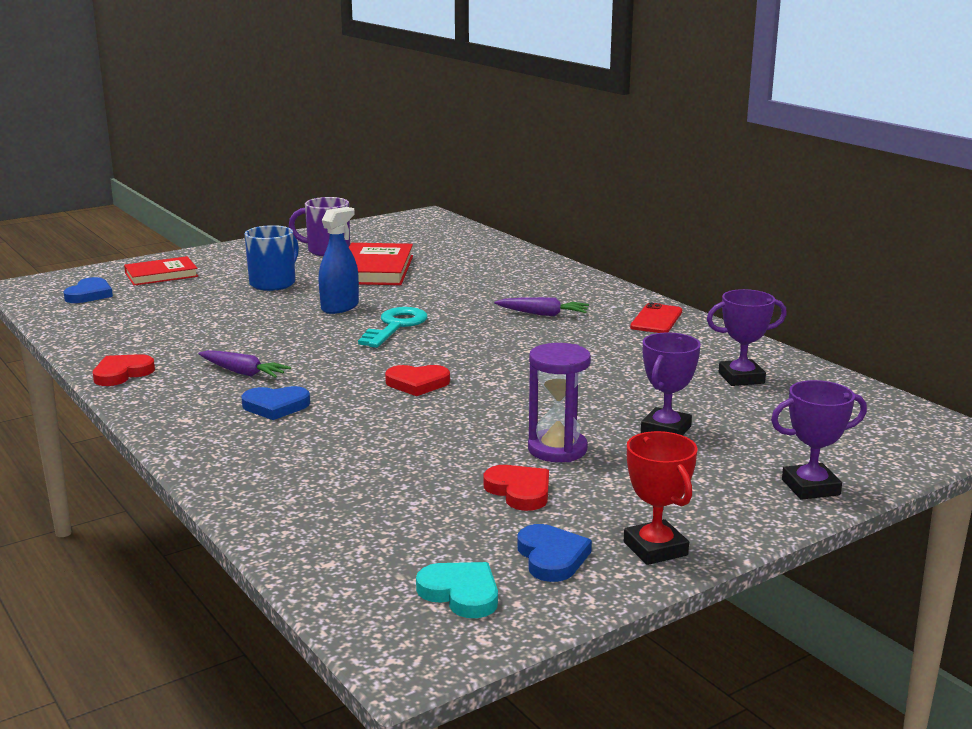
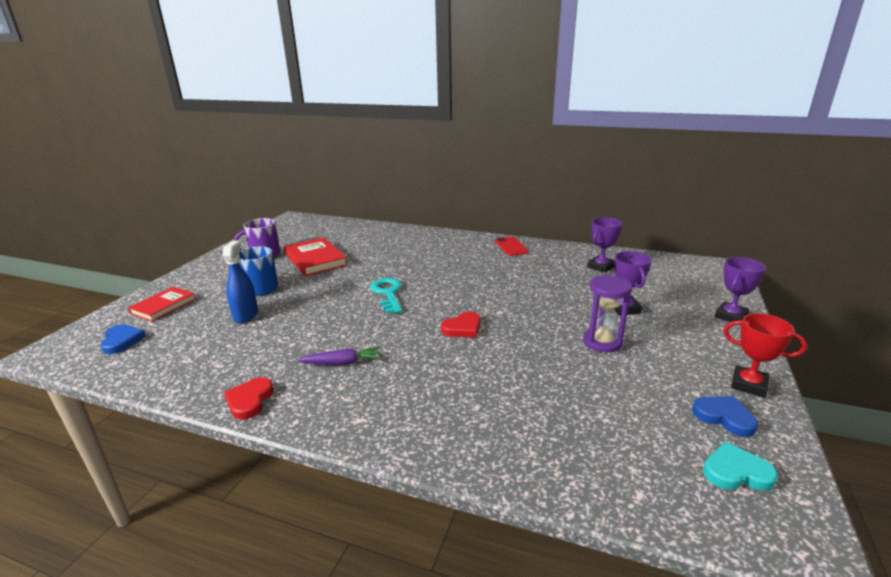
camera: 35 degrees left, 5 degrees up
(275, 406) = (405, 380): blue heart -> none
(340, 307) = (332, 291): blue spray bottle -> blue spray bottle (245, 315)
(519, 491) = (634, 379): red heart -> none
(543, 314) = (454, 260): purple carrot -> none

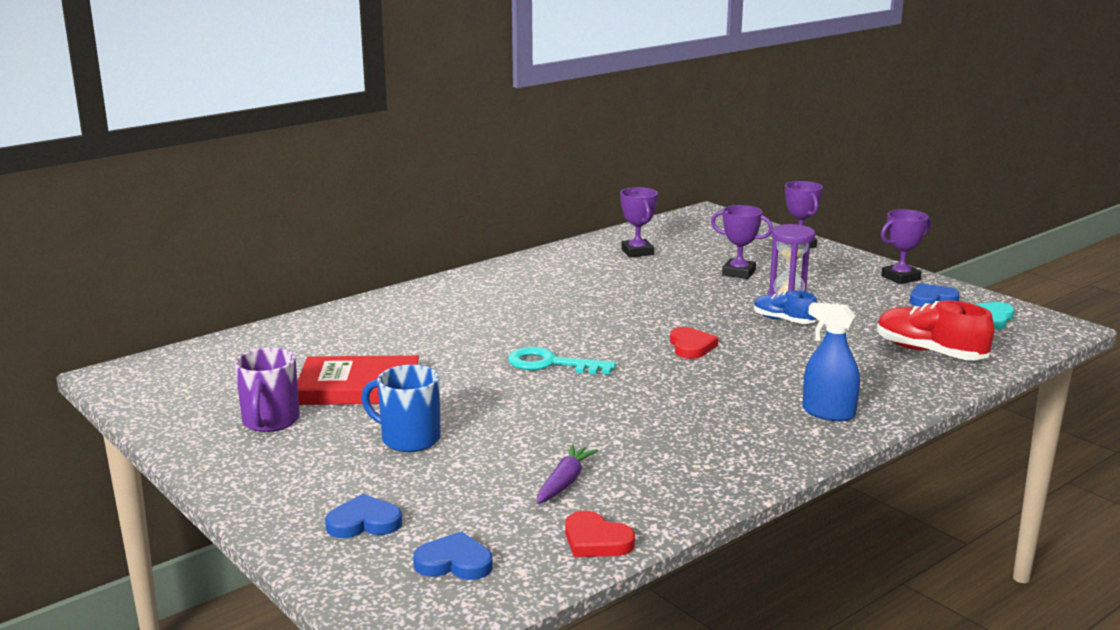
camera: 60 degrees left, 5 degrees down
(164, 306) = (364, 522): red book -> blue heart
(245, 315) = (490, 460): blue spray bottle -> blue spray bottle (828, 413)
(249, 400) = (725, 481): red heart -> red heart (596, 540)
(342, 363) = (697, 420): purple carrot -> purple carrot (564, 482)
(511, 246) = (516, 271): red phone -> none
(558, 351) = (783, 320): none -> blue shoe
(586, 447) = (929, 352): none -> red shoe
(748, 385) = (900, 278): red trophy -> purple trophy

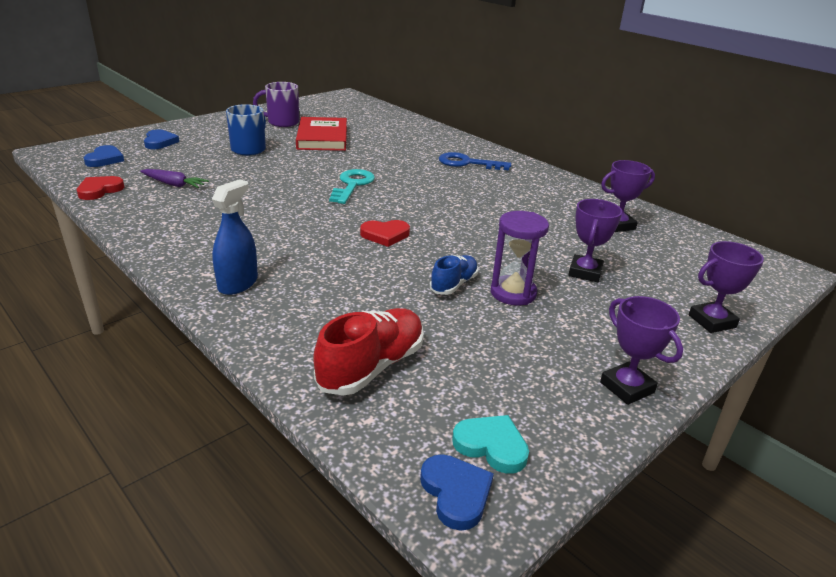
camera: 85 degrees right, 10 degrees up
(471, 301) = (467, 163): none -> blue key
(931, 299) = (550, 401): blue heart -> blue heart (456, 493)

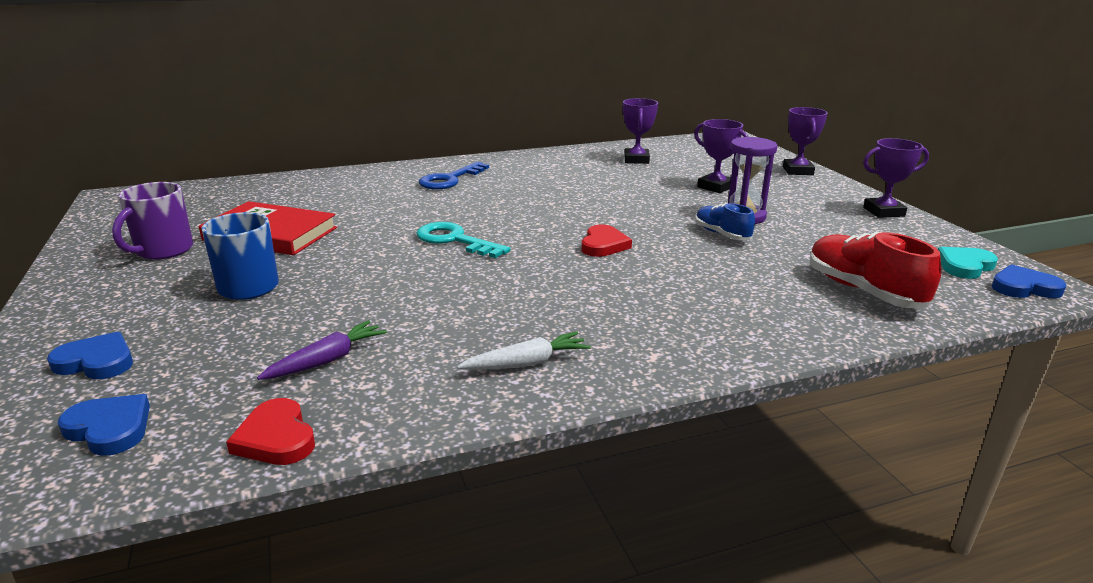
camera: 65 degrees left, 5 degrees down
(185, 234) = (527, 363): none -> white carrot
(238, 283) = (687, 338): blue spray bottle -> none

